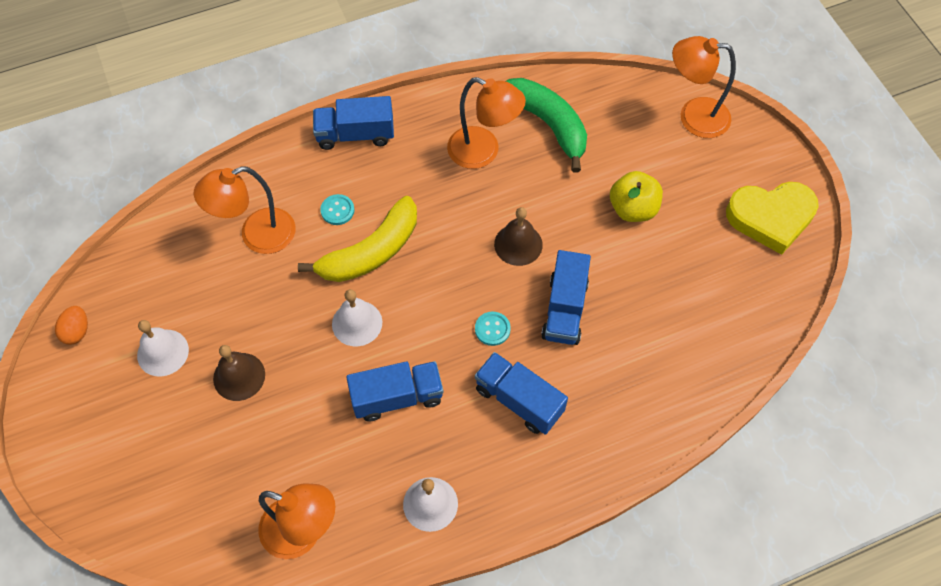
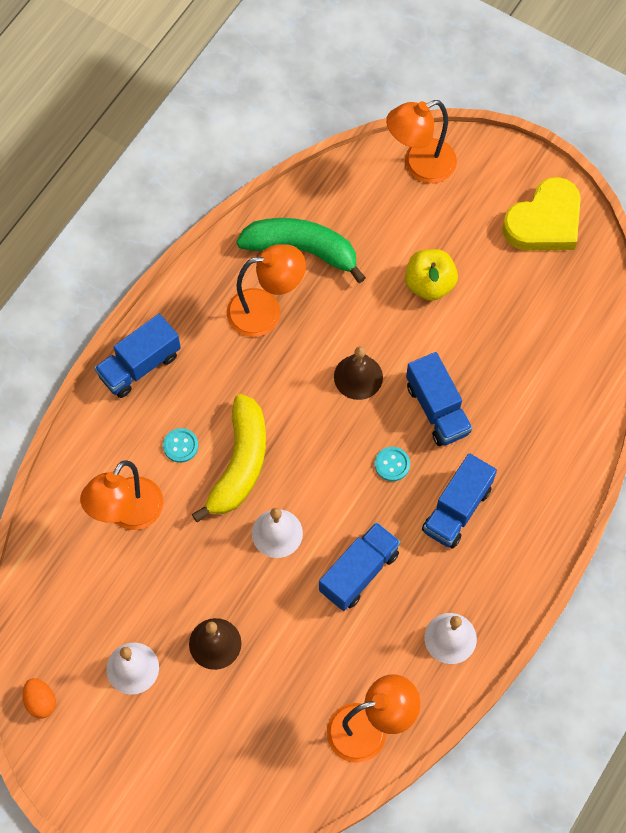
camera: 35 degrees left, 5 degrees up
(519, 400) = (457, 509): blue truck -> blue truck turned 60 degrees counterclockwise

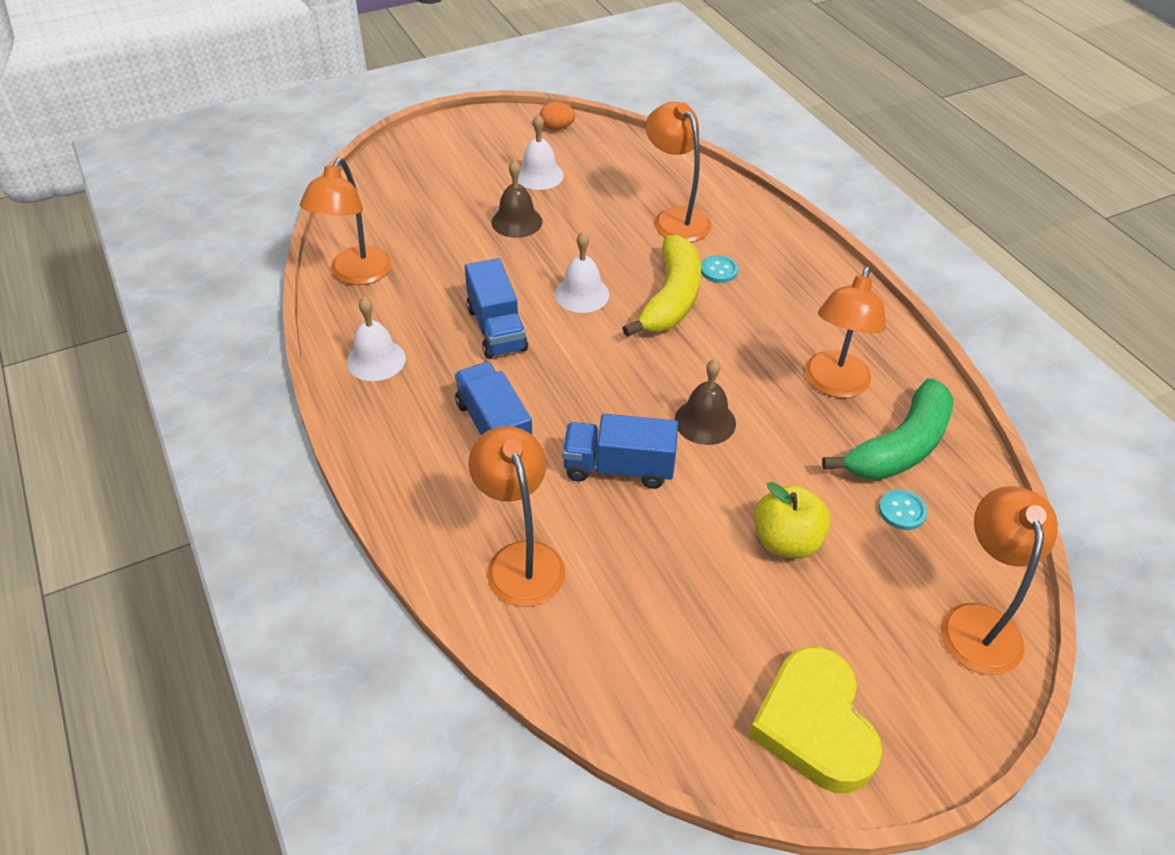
camera: 120 degrees right, 20 degrees down
(140, 365) = (824, 276): blue truck -> none
(240, 464) = (671, 298): yellow banana -> yellow banana turned 120 degrees counterclockwise
(392, 464) = (584, 401): turquoise button -> turquoise button (902, 511)
(549, 425) = (520, 559): none -> orange lamp

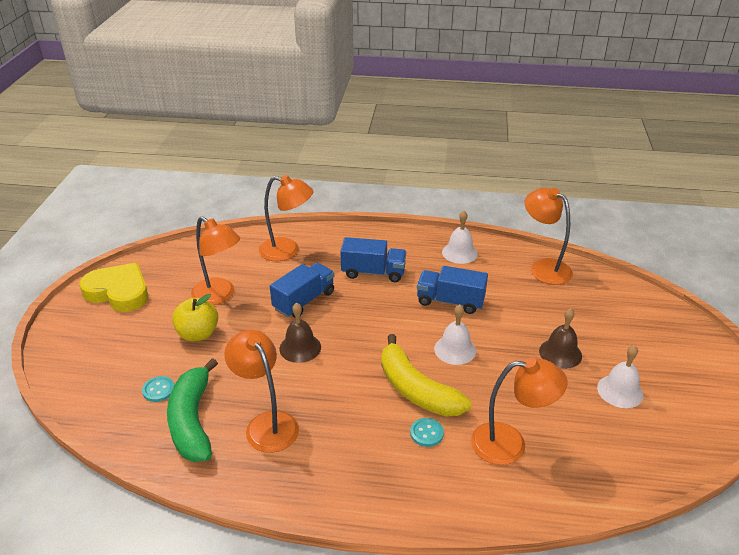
camera: 125 degrees right, 10 degrees down
(557, 128) = (698, 436): orange egg -> none
(978, 622) = (78, 373): orange lamp -> orange lamp (219, 296)

